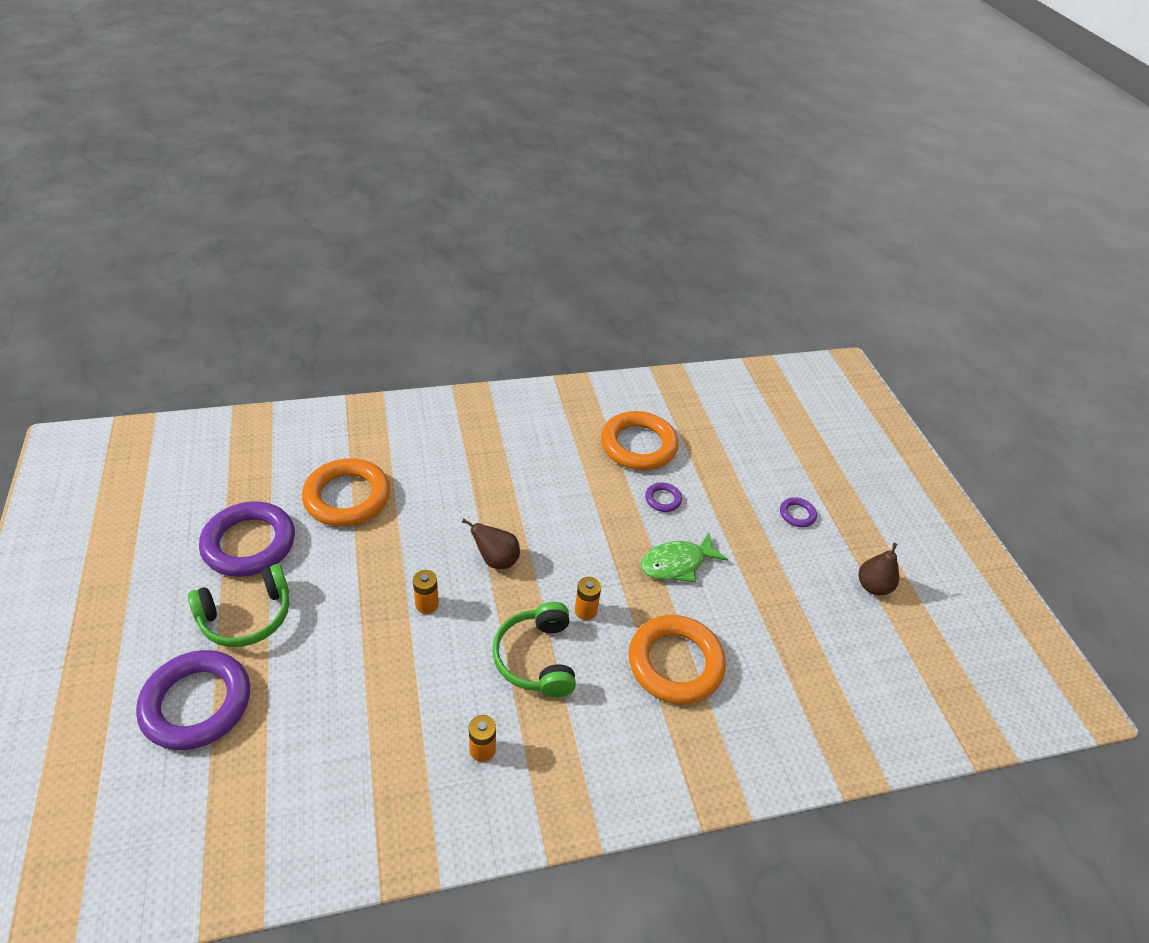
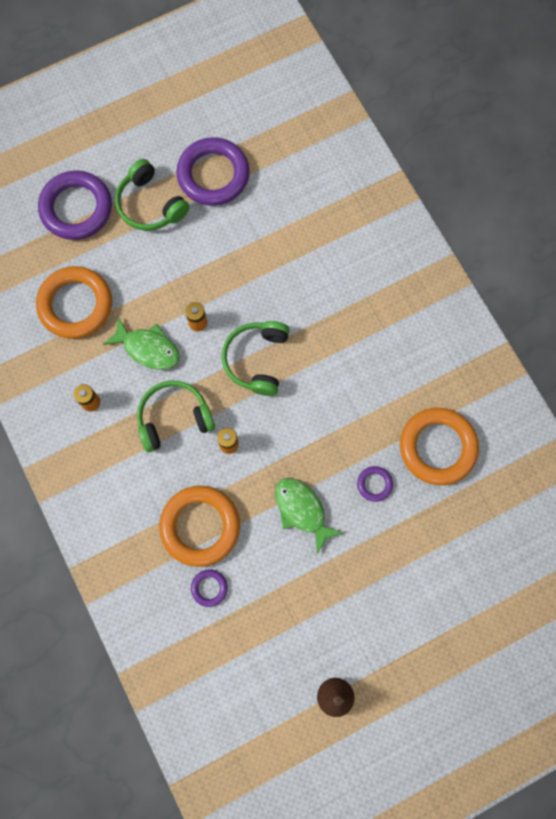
camera: 80 degrees right, 30 degrees up
(347, 497) = (283, 222): orange ring -> orange ring (75, 305)
(436, 664) = (148, 348): none -> green fish
(496, 560) = (257, 360): brown pear -> green headphones
(797, 514) = (401, 616): purple ring -> purple ring (209, 588)

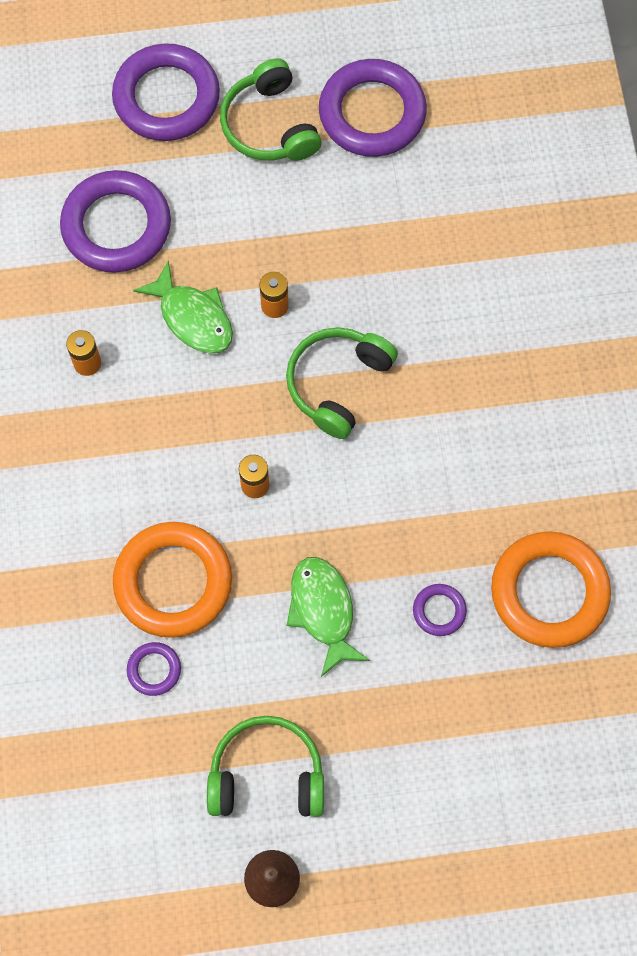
camera: 20 degrees right, 5 degrees down
(75, 305) = (116, 226): orange ring -> purple ring
(174, 418) = (193, 424): green headphones -> green headphones (267, 775)

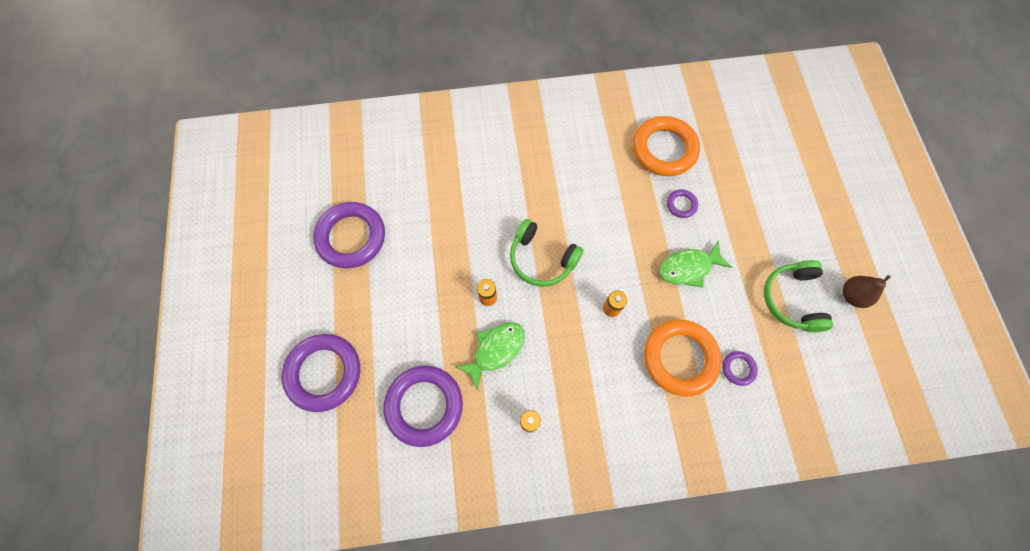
camera: 90 degrees left, 0 degrees up
(269, 125) = (354, 301): green headphones -> none

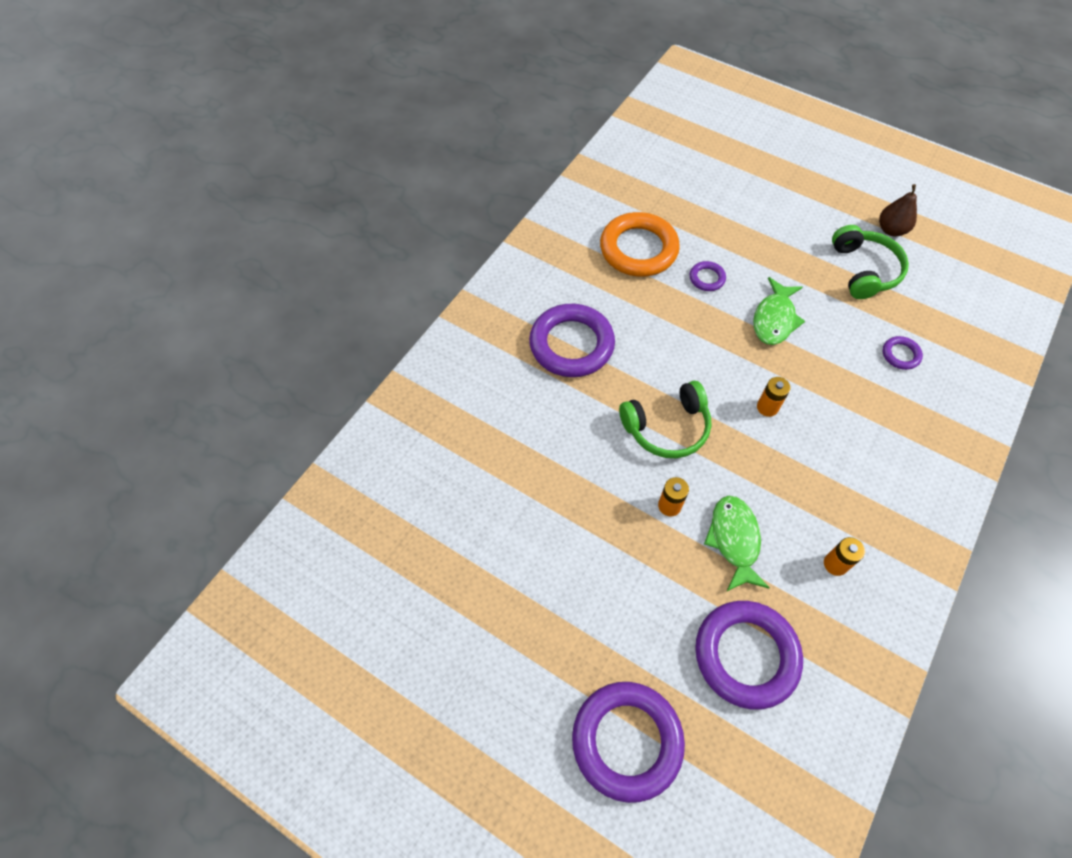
camera: 50 degrees left, 10 degrees down
(351, 237) = (481, 593): purple ring -> purple ring (571, 344)
(680, 358) = (859, 390): orange ring -> none
(792, 299) = (864, 270): green headphones -> green headphones turned 135 degrees counterclockwise

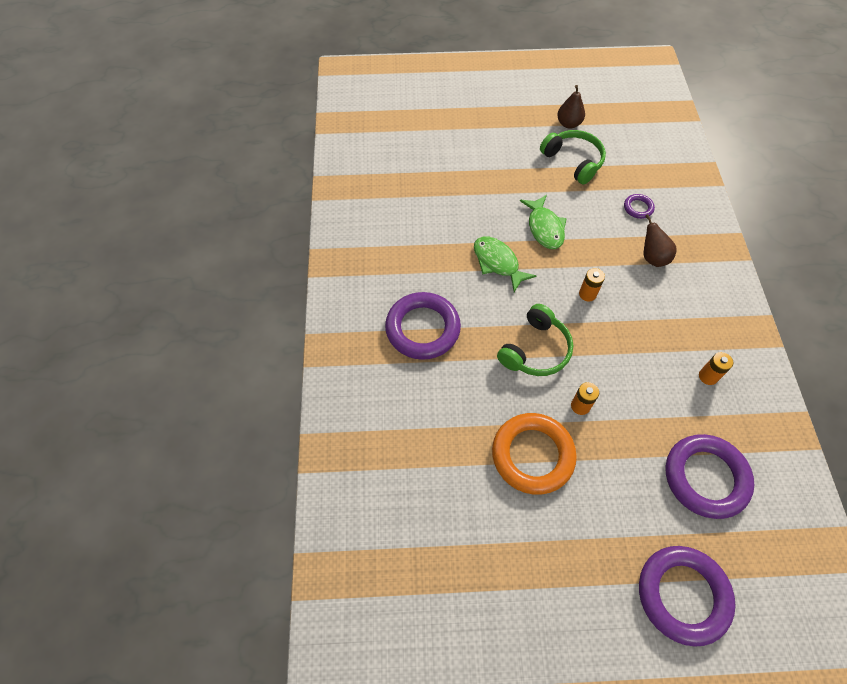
camera: 35 degrees left, 0 degrees up
(638, 249) = (414, 227): orange ring -> orange ring (532, 455)
(707, 278) = (478, 223): purple ring -> none
(734, 540) = (638, 402): green fish -> green fish (498, 263)
(874, 413) = (652, 257): none -> brown pear

